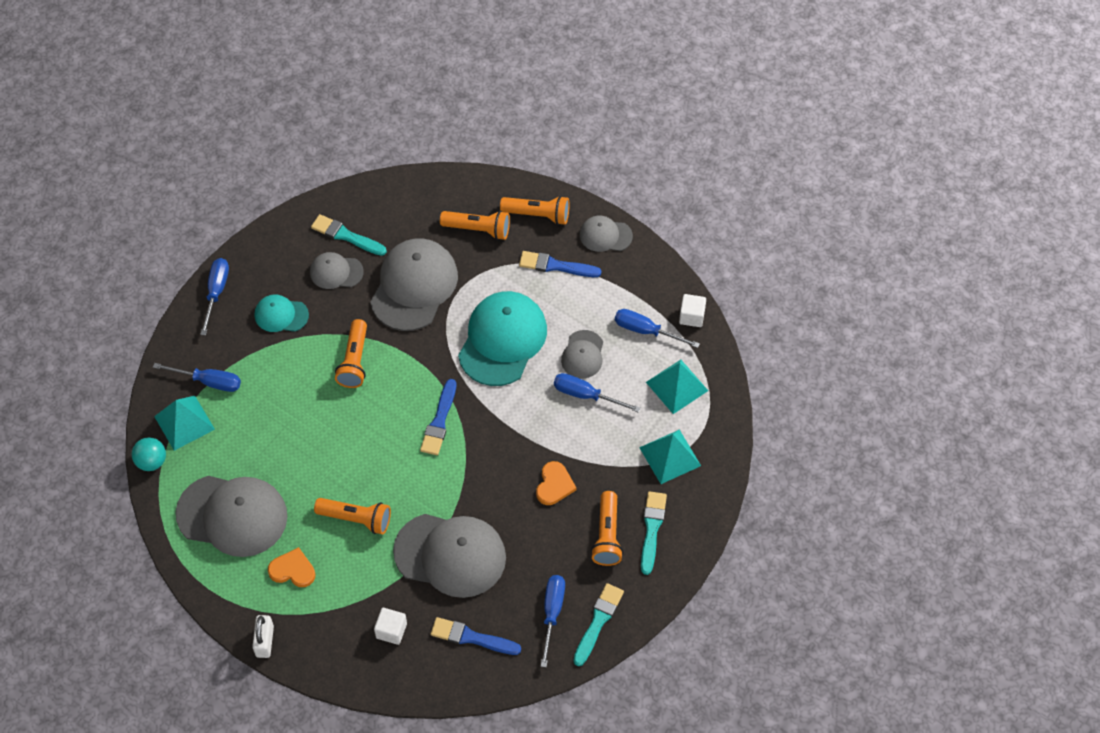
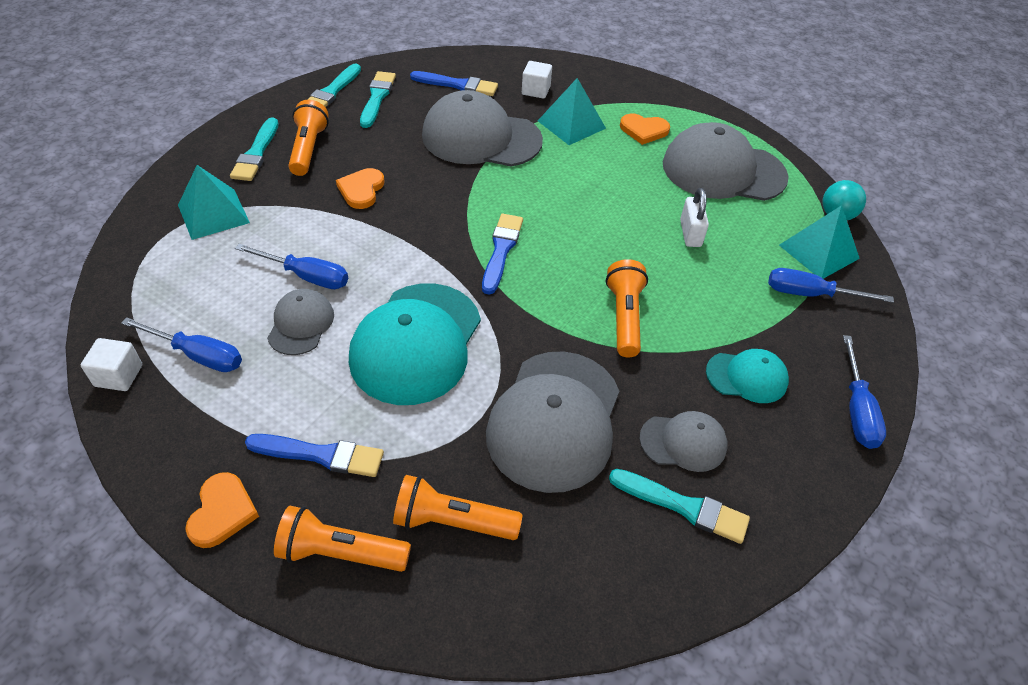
camera: 175 degrees right, 10 degrees down
(265, 641) = (654, 87): white padlock -> white padlock (690, 233)
(356, 519) = (586, 166): orange flashlight -> none
(552, 613) = (377, 98): blue screwdriver -> turquoise brush
(605, 235) = (222, 512): grey cap -> orange heart
(677, 386) = (177, 286): turquoise pyramid -> turquoise pyramid (571, 124)

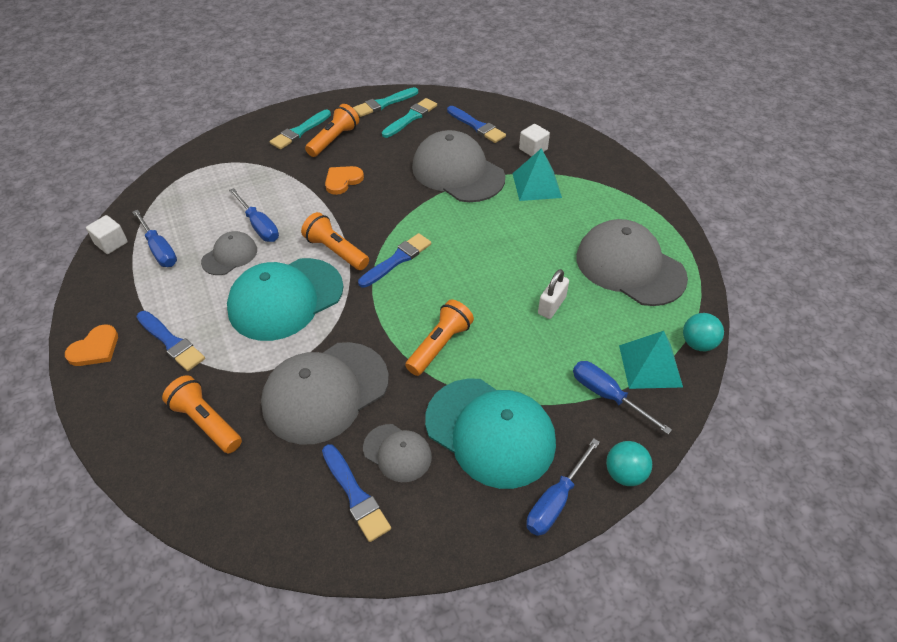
camera: 35 degrees right, 0 degrees up
(213, 213) = (241, 163): turquoise pyramid -> none
(340, 552) = (132, 405): orange flashlight -> orange flashlight (335, 251)
(644, 130) = (592, 210): orange heart -> none
(683, 506) = (355, 495): turquoise brush -> blue brush
(747, 377) = (490, 432): turquoise cap -> turquoise cap, size x1.94
(885, 355) = (624, 473): none -> turquoise ball

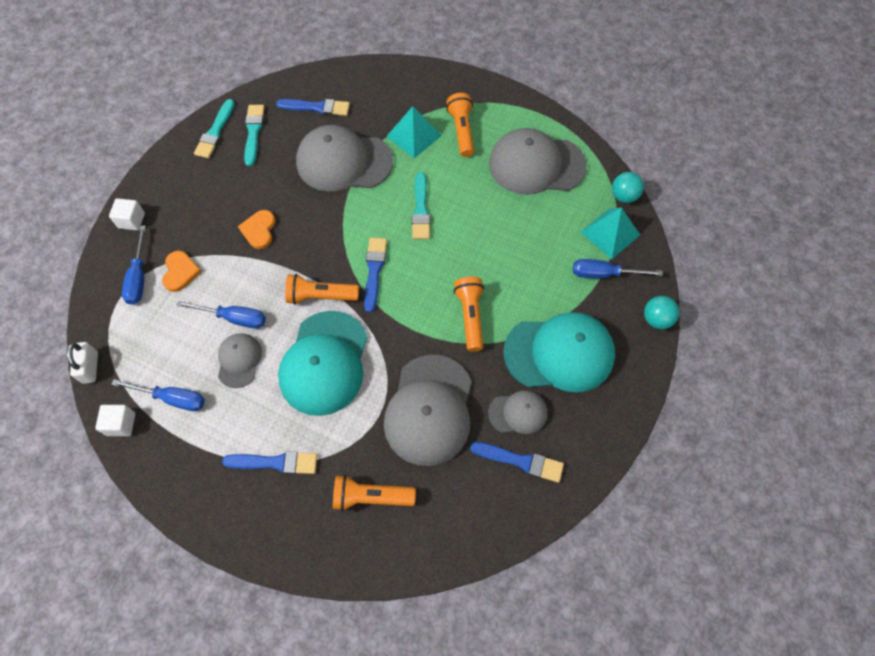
camera: 40 degrees left, 15 degrees up
(95, 348) = (219, 515): orange heart -> orange heart (180, 272)
(300, 131) = (169, 206): turquoise brush -> turquoise brush (420, 209)
(334, 140) = (209, 196): orange flashlight -> orange flashlight (461, 131)
(533, 149) = (381, 103): white cube -> white cube (131, 220)
(551, 305) = (514, 232): white padlock -> white padlock (90, 367)
(556, 501) = (635, 367): blue screwdriver -> blue screwdriver (139, 277)

